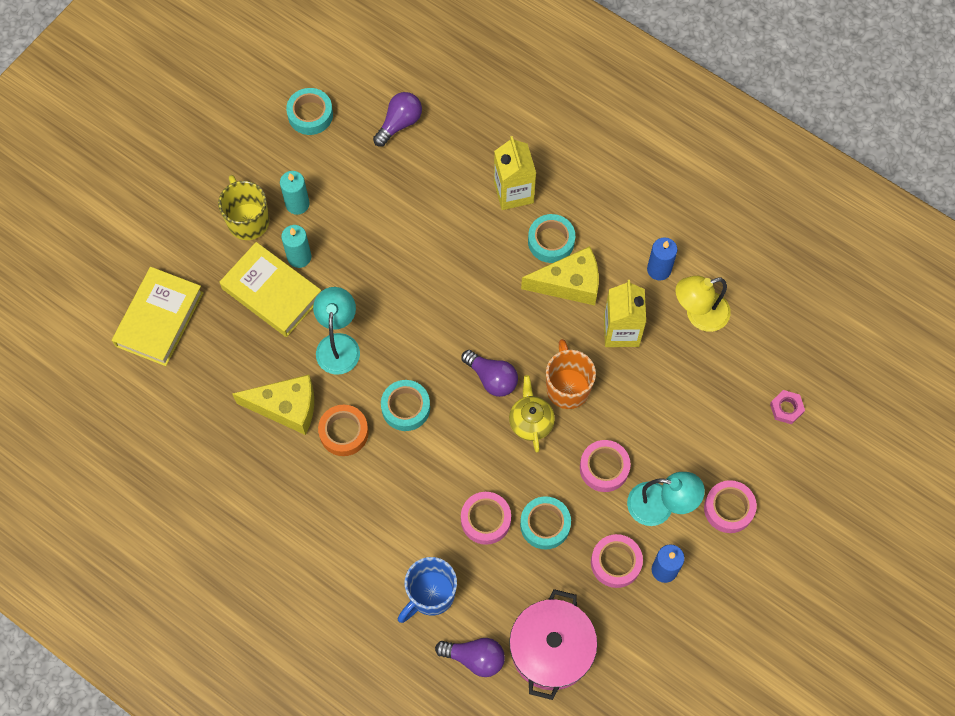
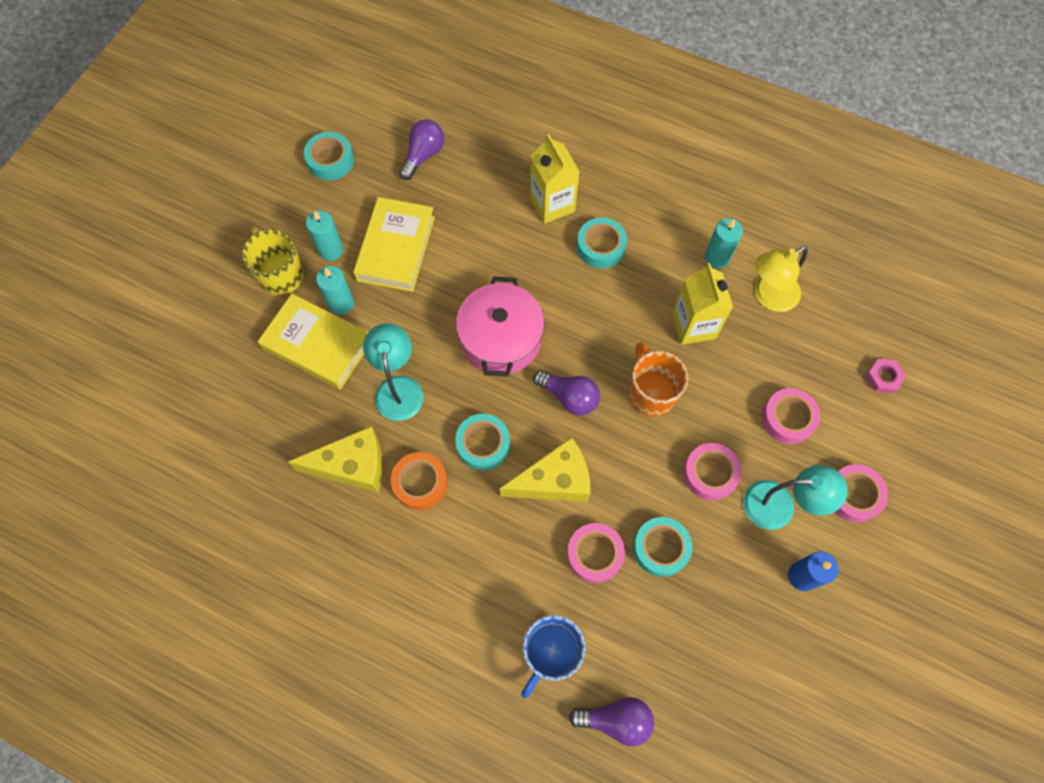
camera: 10 degrees left, 0 degrees up
(159, 319) = (199, 392): yellow book -> yellow book (396, 248)
(531, 421) = (620, 436): yellow teapot -> none
(551, 649) = (700, 693): pink pot -> pink pot (501, 339)
(569, 284) = (629, 286): yellow cheese -> yellow cheese (554, 481)
(616, 562) = (747, 577): pink tape -> pink tape (788, 418)
(659, 269) = (717, 257): blue candle -> turquoise candle

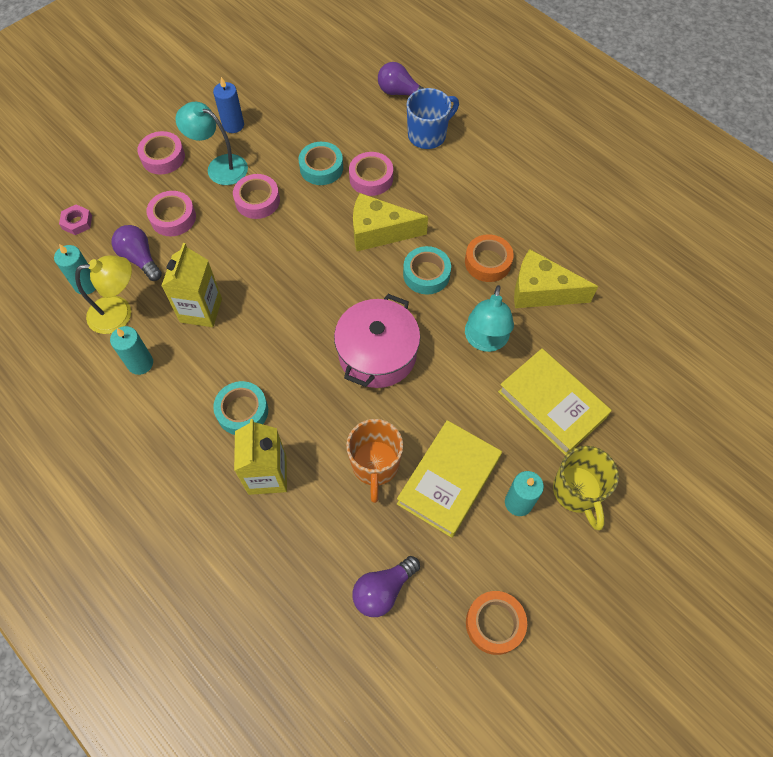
camera: 160 degrees left, 5 degrees down
(330, 160) = (494, 623): turquoise tape -> orange tape
(341, 303) = (520, 439): turquoise candle -> turquoise candle (86, 284)
(569, 397) = (339, 287): purple light bulb -> purple light bulb (140, 258)
(651, 393) = (269, 269): orange mug -> orange mug (375, 465)

